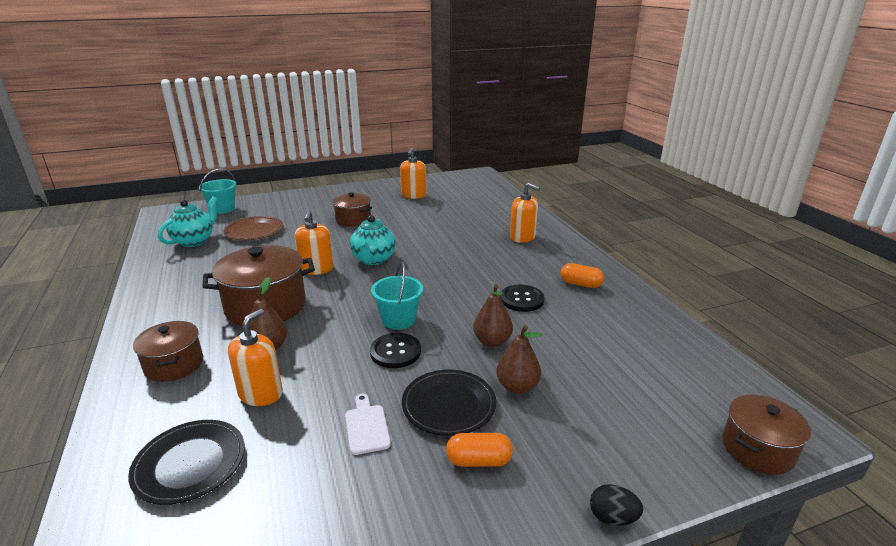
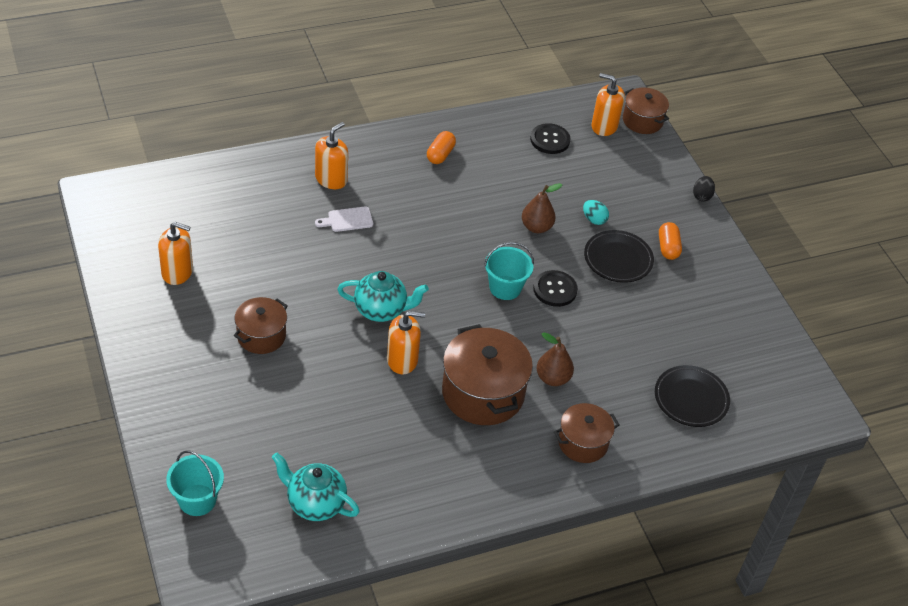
camera: 95 degrees left, 20 degrees up
(254, 231) = (289, 441): brown plate -> none
(261, 393) = (615, 372): orange soap dispenser -> orange soap dispenser (604, 126)
(366, 426) = (644, 305): white cutting board -> white cutting board (347, 220)
(517, 387) = (594, 219): brown pear -> turquoise egg
(522, 299) = (468, 199): black button -> black button (550, 140)

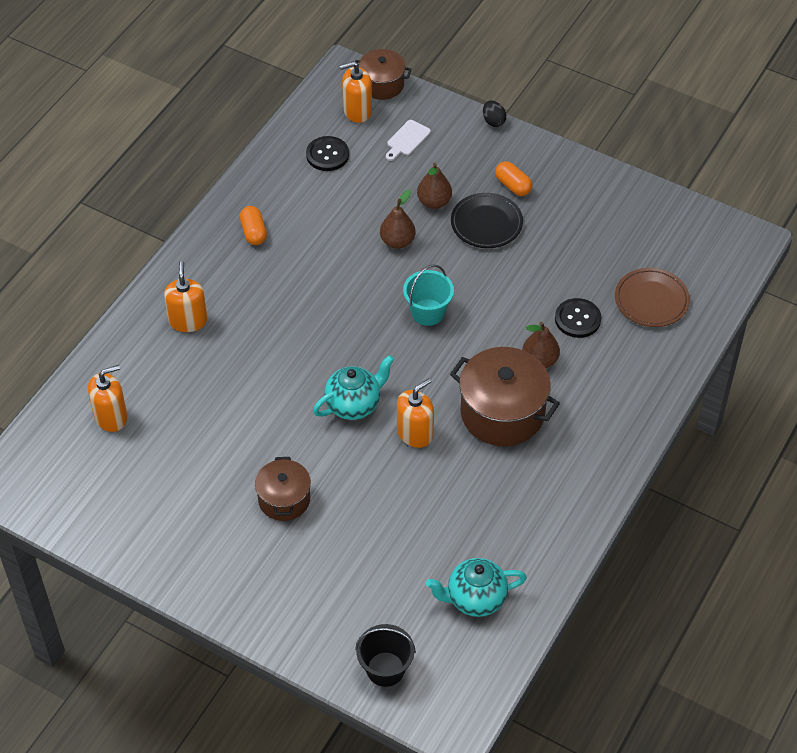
camera: 35 degrees left, 5 degrees up
(177, 272) = (153, 499): orange soap dispenser -> orange soap dispenser (111, 417)
(197, 500) = (385, 669): turquoise bucket -> black bucket
(347, 220) = (242, 347): white cutting board -> white cutting board (407, 140)
(555, 289) = (466, 285): black button -> black button (577, 319)
(583, 443) = (612, 395): brown pot -> none
(594, 219) = (434, 202): turquoise egg -> brown pear
(691, 399) = (651, 300): black plate -> brown plate

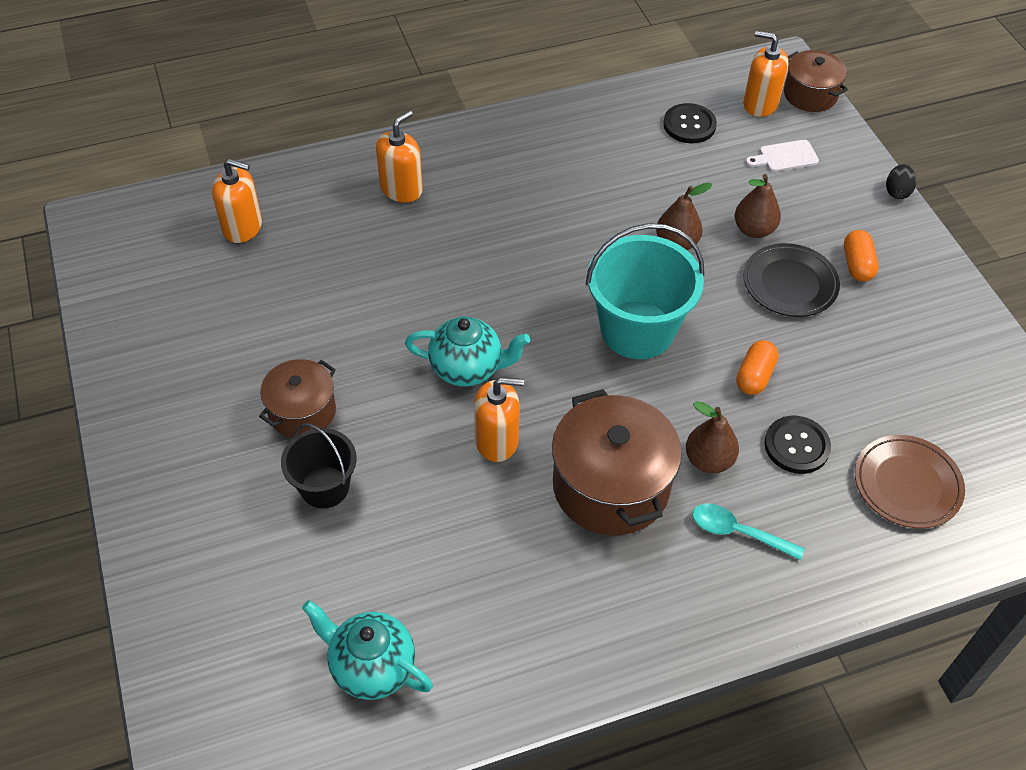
camera: 40 degrees right, 0 degrees up
(254, 232) = (545, 150): orange capsule -> orange capsule (754, 376)
(385, 669) = (202, 666): black bucket -> black bucket (325, 487)
(428, 312) = (637, 330): turquoise bucket -> turquoise bucket, size x1.67
(591, 389) = (738, 532): none -> turquoise spoon

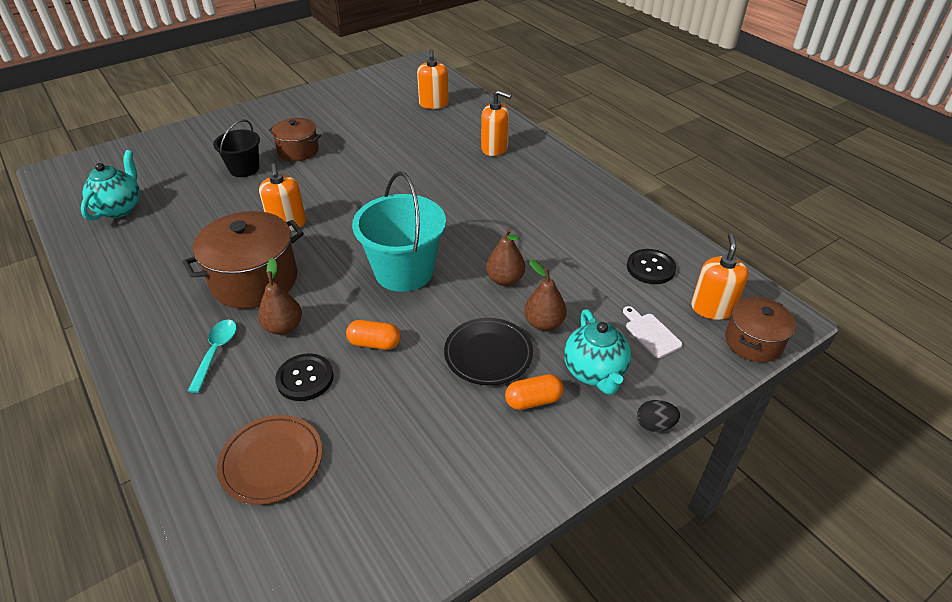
camera: 75 degrees right, 10 degrees down
(467, 368) = (345, 202): turquoise teapot -> turquoise teapot (594, 372)

